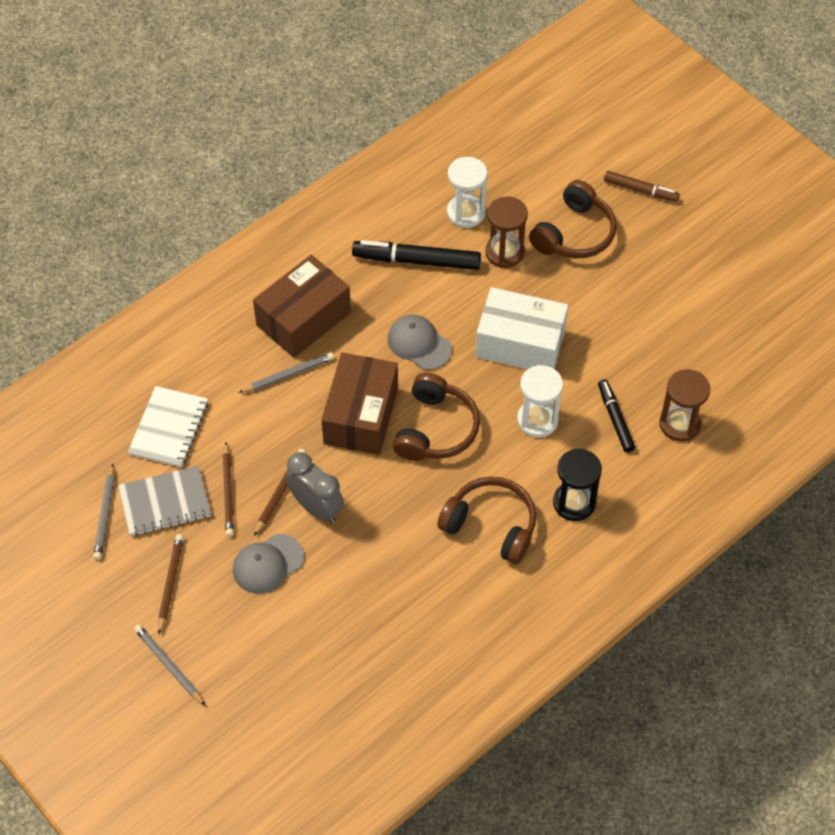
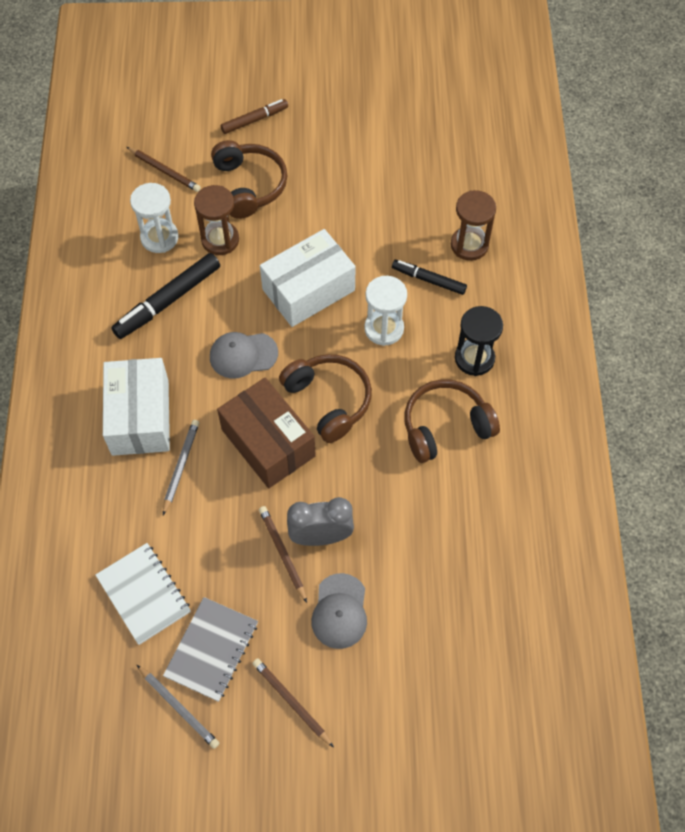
camera: 50 degrees left, 5 degrees up
(169, 665) = (367, 760): grey pencil -> none
(228, 492) = (247, 592): brown pencil -> brown pencil (165, 171)
(303, 319) = (140, 417): brown box -> white box

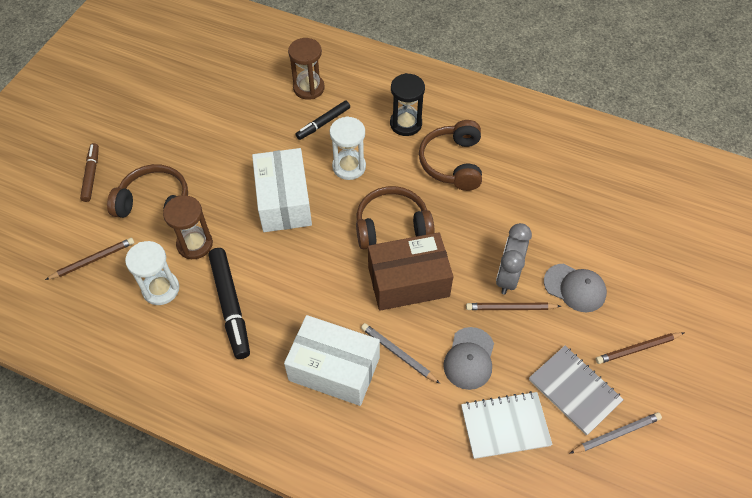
camera: 65 degrees left, 5 degrees down
(243, 355) = (317, 269): grey cap -> grey cap (469, 358)

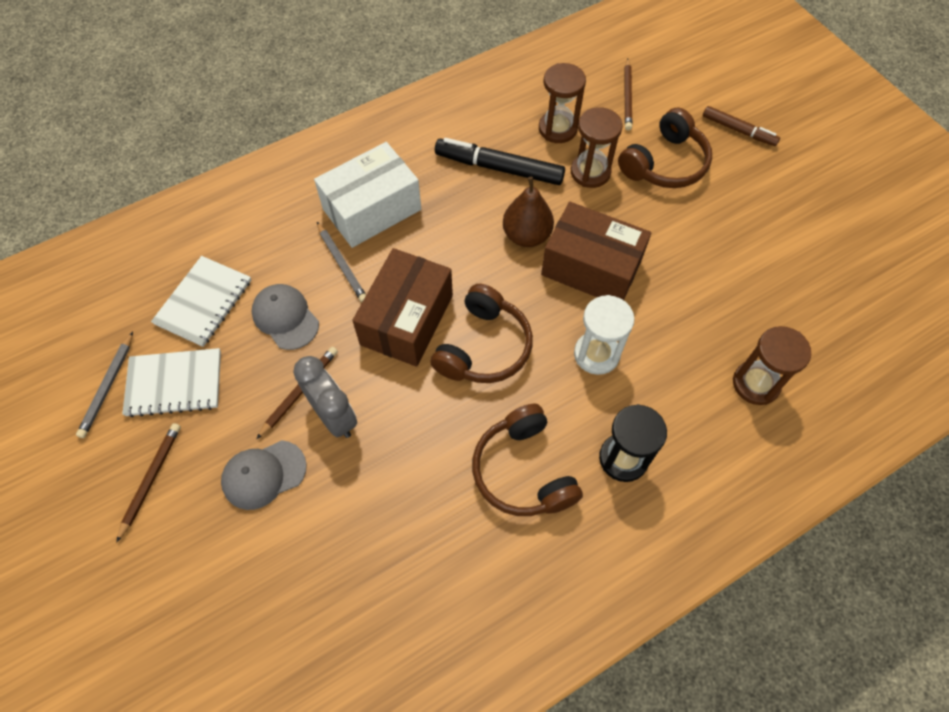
camera: 125 degrees right, 5 degrees up
(161, 289) = (557, 129): white hourglass -> brown hourglass
(283, 252) = (526, 235): none -> brown pear
(284, 201) = (591, 267): white box -> brown box
(323, 123) = (683, 366): black marker -> none
(398, 354) = (342, 264): grey pencil -> grey pencil turned 75 degrees clockwise
(453, 163) = (523, 471): brown headphones -> brown headphones turned 150 degrees counterclockwise
(574, 390) = (174, 384): grey notebook -> white notebook

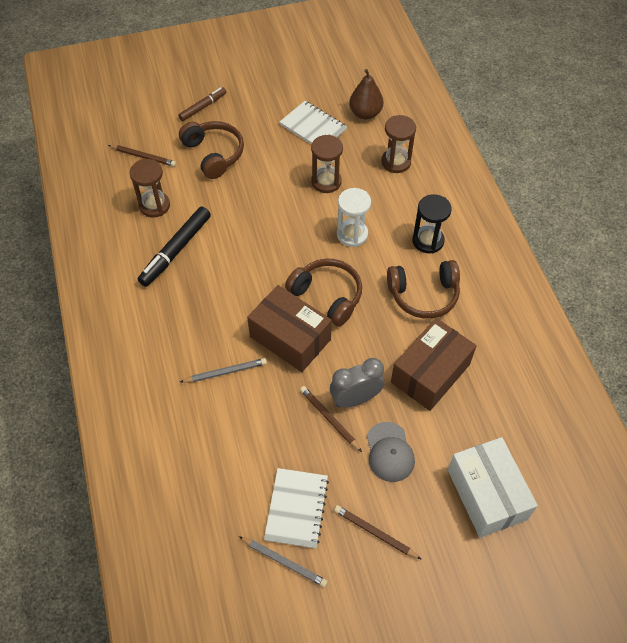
camera: 75 degrees left, 5 degrees down
(204, 302) = (226, 479): white notebook -> white notebook (313, 127)
(285, 317) = (261, 419): grey cap -> none
(372, 209) = (181, 342): white box -> white box (486, 494)
(526, 235) = (244, 248): brown pear -> brown pear (365, 113)
(590, 172) = (203, 197): brown hourglass -> brown hourglass (326, 182)
(591, 267) = (284, 219): brown box -> brown box (430, 373)

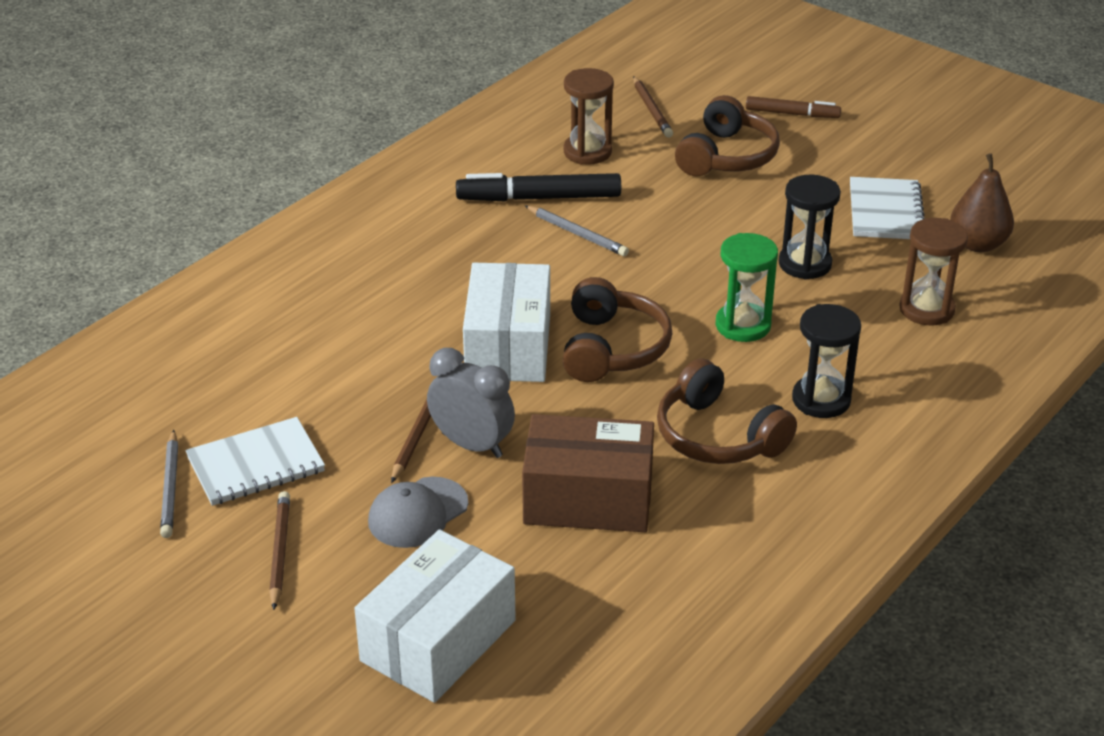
camera: 55 degrees right, 20 degrees down
(225, 372) = (400, 318): grey pencil -> grey pencil (577, 234)
(290, 338) = (508, 346): brown box -> white box
(326, 182) = (805, 264): brown hourglass -> black hourglass
(352, 234) = (743, 325): white hourglass -> green hourglass

